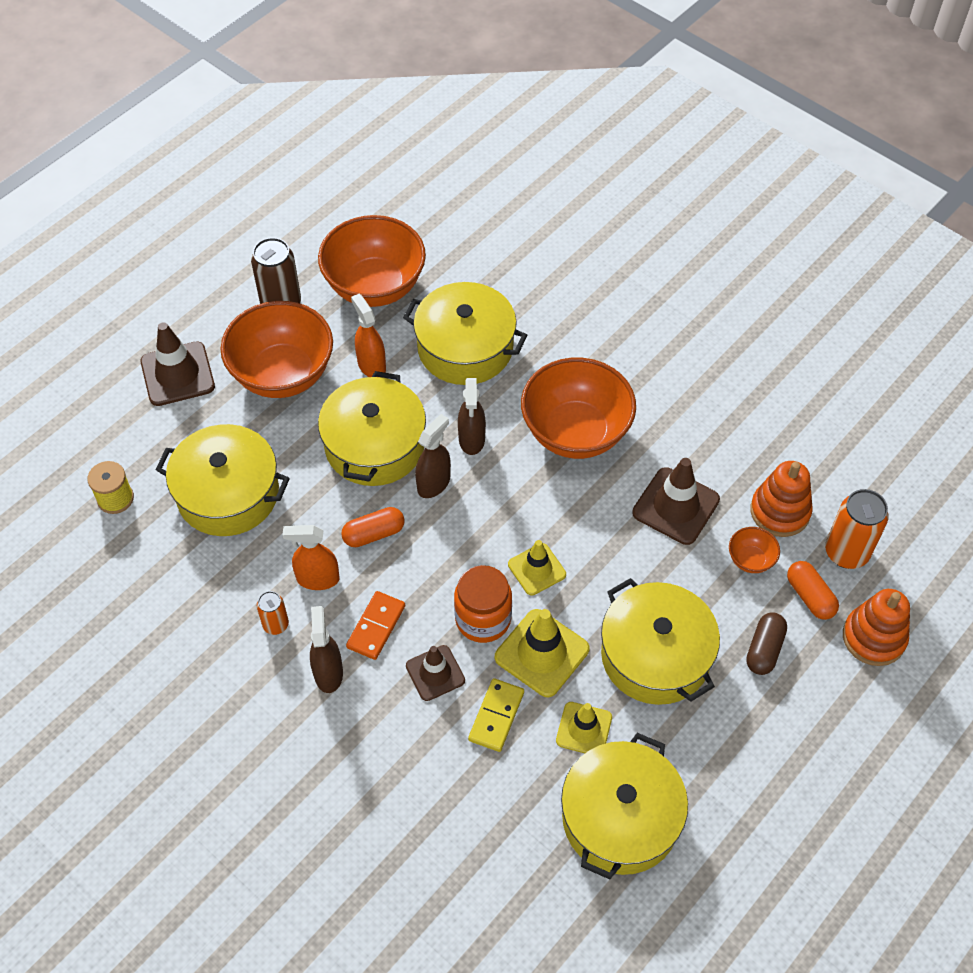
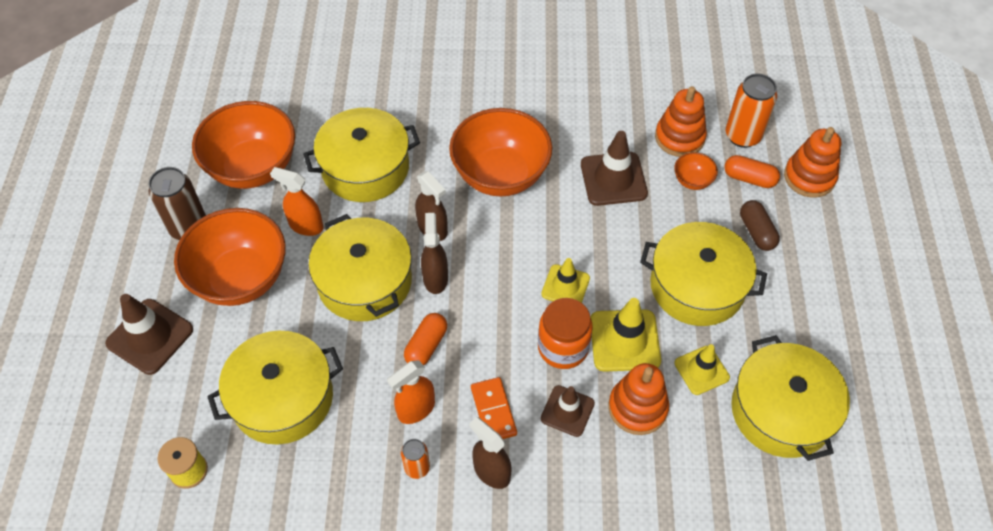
camera: 40 degrees left, 0 degrees up
(496, 716) = (637, 408): yellow domino -> orange stacking toy

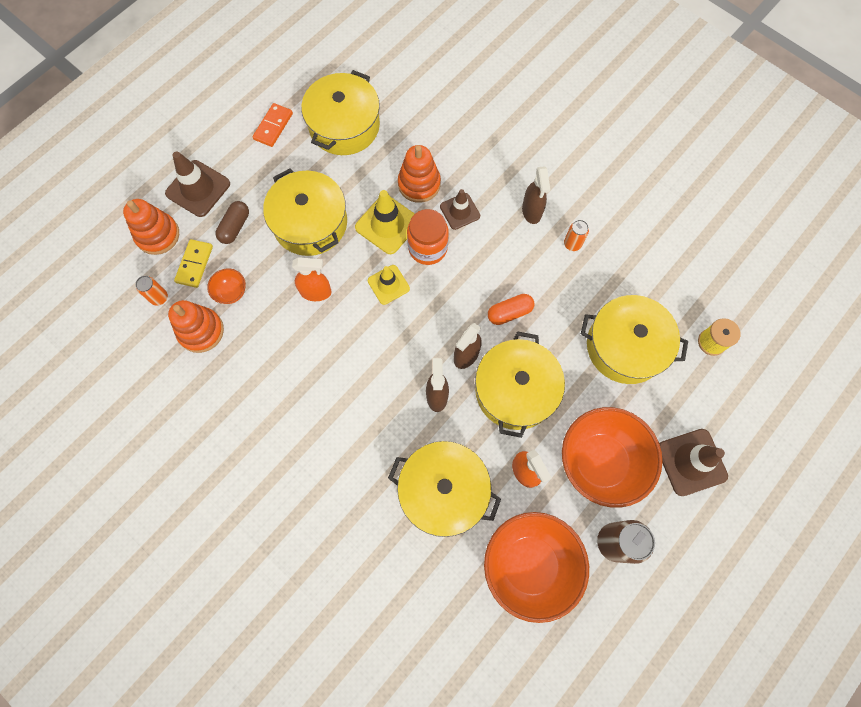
camera: 140 degrees left, 15 degrees up
(416, 409) = (547, 277): orange spray bottle -> orange spray bottle (316, 292)
(493, 411) = (502, 242): orange domino -> orange domino (273, 126)
(500, 175) = (352, 402): orange bowl -> none
(613, 179) = (280, 335): brown traffic cone -> brown traffic cone (198, 188)
(701, 370) = (362, 176): yellow traffic cone -> none
(742, 136) = (159, 298): orange can -> orange can, size x0.56
(749, 178) = (194, 264): orange capsule -> yellow domino

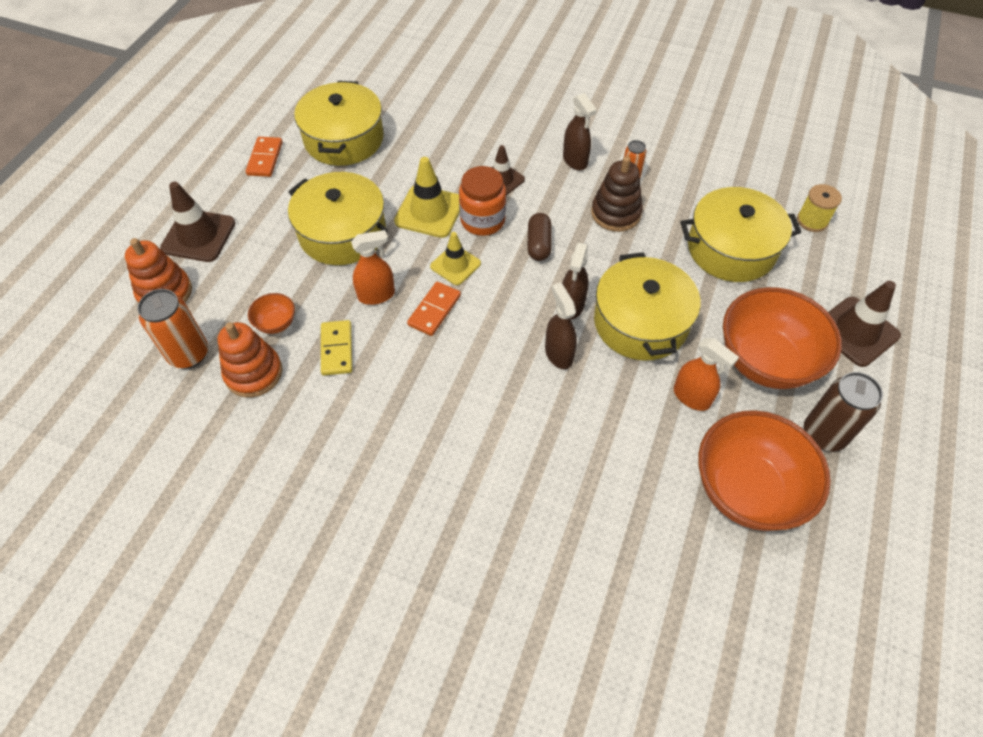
camera: 20 degrees left, 15 degrees down
(159, 298) = (189, 354): orange can -> orange can, size x1.79
(194, 264) = (221, 309): yellow domino -> yellow domino (337, 349)
(235, 227) = (256, 260): brown capsule -> brown capsule (538, 244)
(355, 322) = (434, 310): none -> orange domino
(419, 184) = (447, 168): orange stacking toy -> none
(443, 491) = (612, 446): yellow pot -> none
(509, 313) = (598, 253): orange capsule -> none
(542, 277) = (615, 213): none -> brown stacking toy

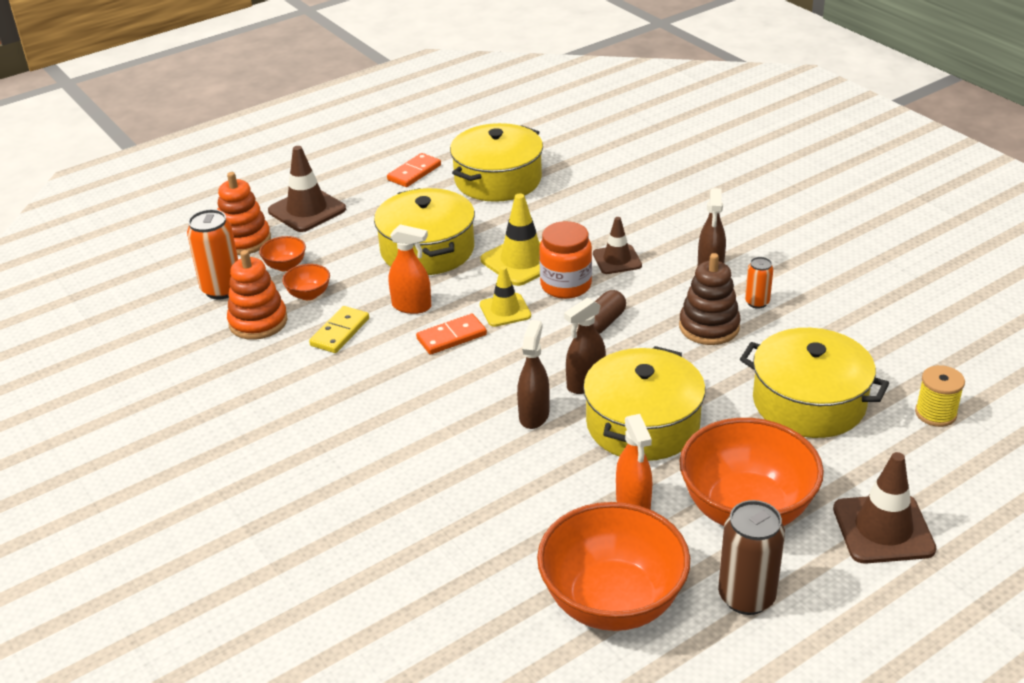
camera: 35 degrees right, 20 degrees down
(228, 303) = (285, 266): none -> orange bowl

